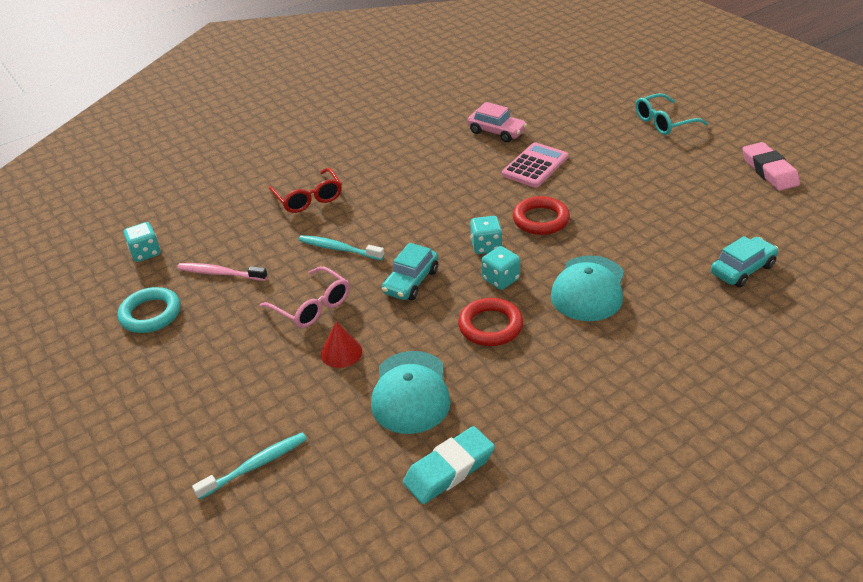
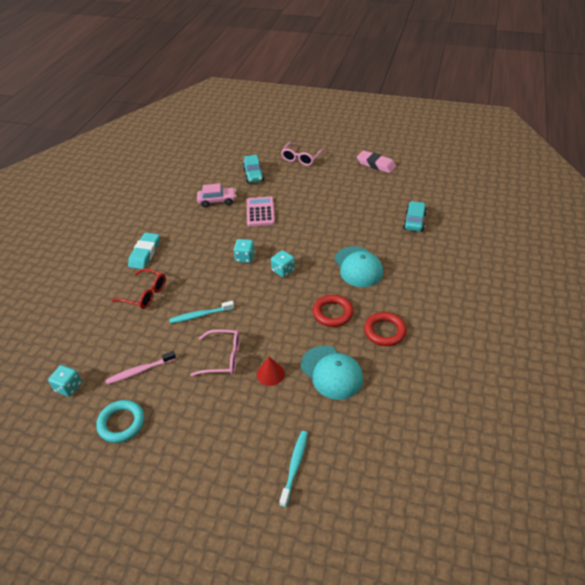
camera: 40 degrees left, 5 degrees up
(411, 282) = (264, 312): turquoise car -> turquoise car (253, 175)
(449, 470) = (393, 399): turquoise eraser -> turquoise eraser (145, 253)
(501, 279) = (310, 285): turquoise dice -> turquoise dice (245, 257)
(541, 220) = (296, 241): red ring -> red ring (384, 331)
(663, 122) = (301, 158): turquoise glasses -> pink glasses

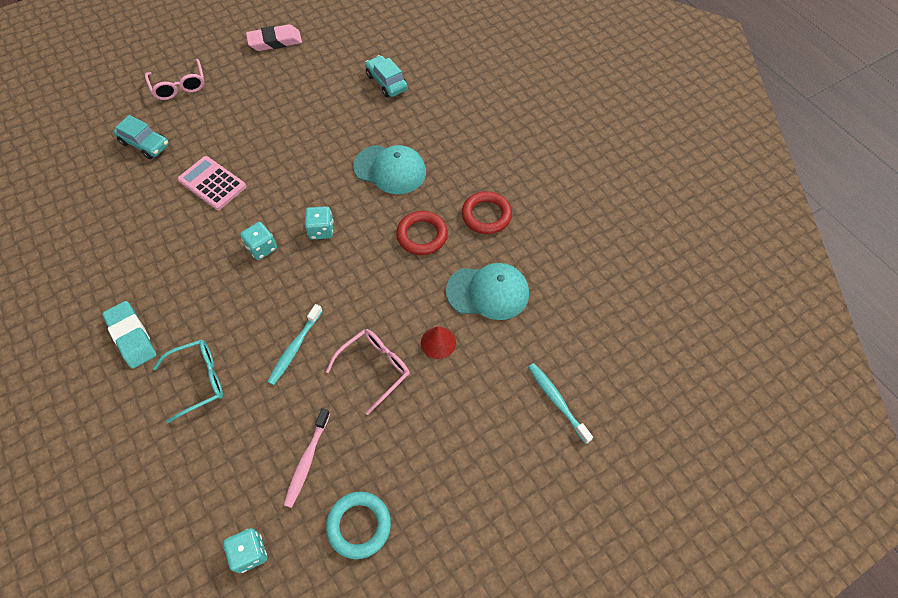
camera: 50 degrees left, 15 degrees up
(145, 294) = (199, 380): red glasses -> turquoise glasses
(217, 201) = (140, 207): pink car -> none

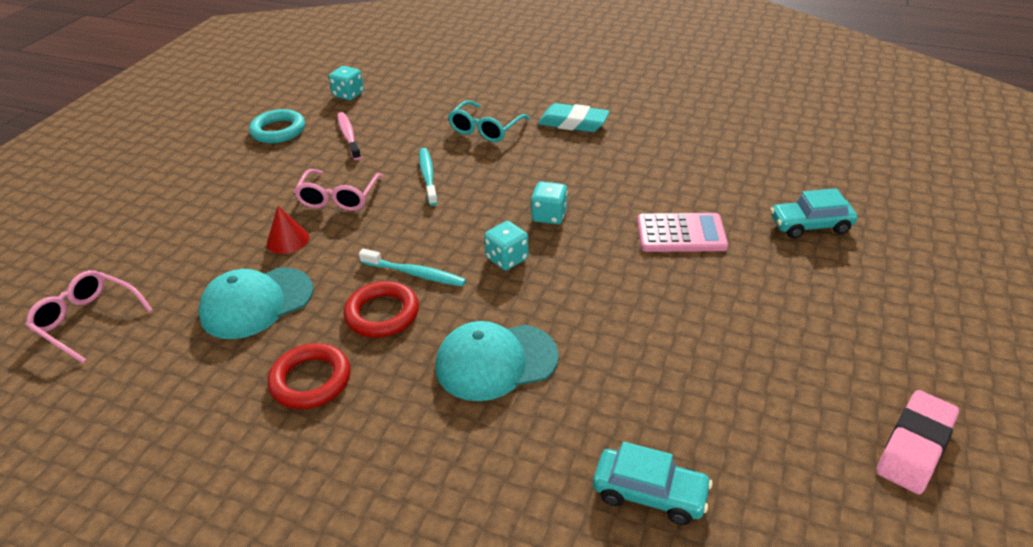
camera: 145 degrees right, 20 degrees down
(179, 86) = (899, 298): pink glasses -> pink glasses (87, 320)
(557, 401) = (129, 258): turquoise toothbrush -> turquoise toothbrush (415, 274)

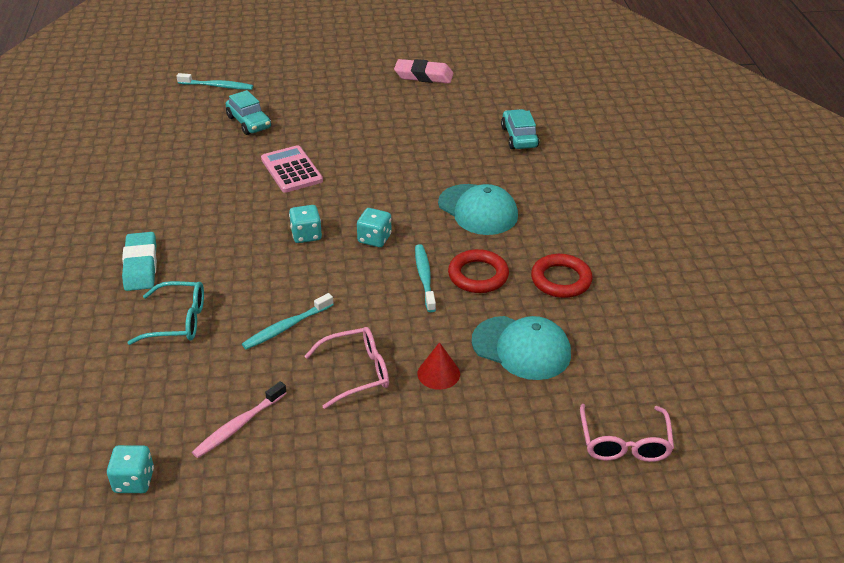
camera: 120 degrees left, 0 degrees up
(278, 131) = (255, 502): turquoise ring -> none
(920, 219) = (217, 86): none -> turquoise toothbrush

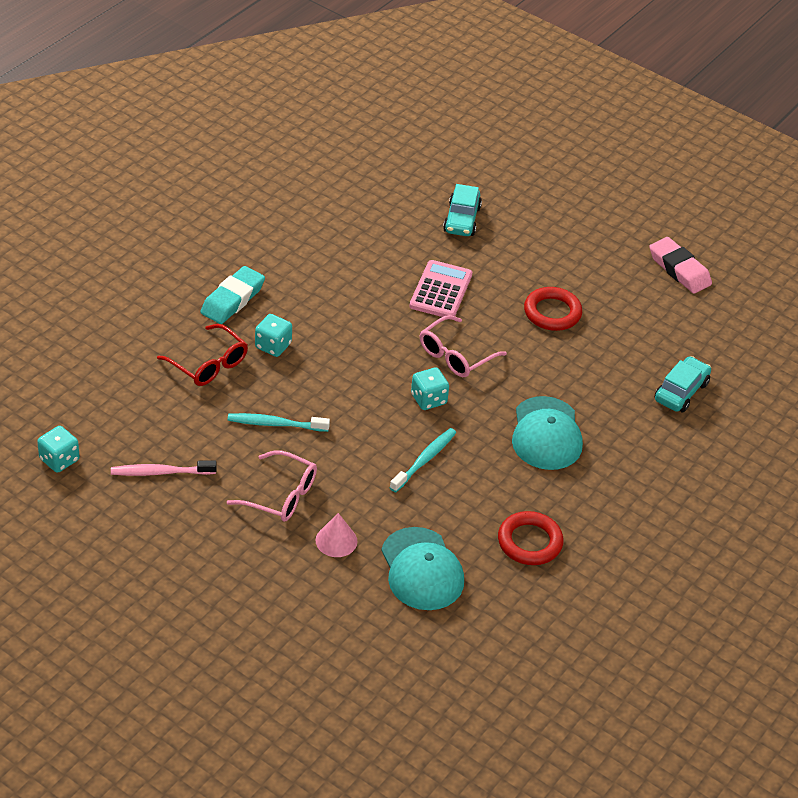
camera: 40 degrees right, 5 degrees up
(178, 321) = (209, 364): turquoise glasses -> red glasses
(217, 86) = (479, 163): turquoise toothbrush -> none
(306, 235) = (380, 358): turquoise dice -> turquoise dice (273, 346)
(438, 373) = (336, 540): red cone -> pink cone
(478, 275) = (468, 489): red ring -> red ring (552, 312)
(624, 443) = (398, 693): pink glasses -> pink glasses (455, 355)

